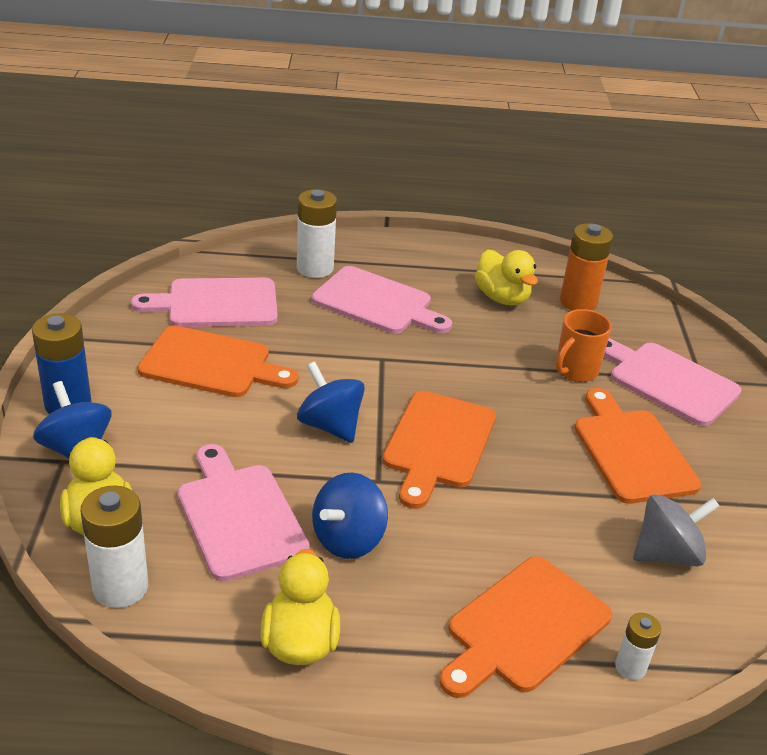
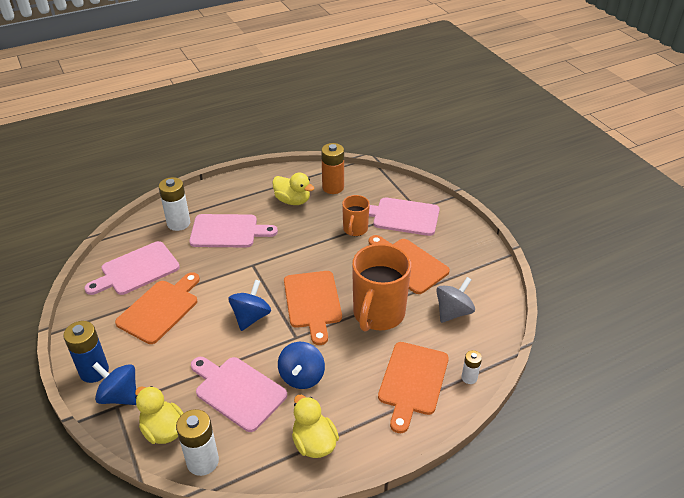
camera: 25 degrees left, 5 degrees up
(211, 364) = (160, 309): orange cutting board -> orange cutting board turned 45 degrees counterclockwise
(330, 426) = (251, 317): blue spinning top -> blue spinning top turned 90 degrees clockwise
(533, 503) = (378, 314): none -> orange mug

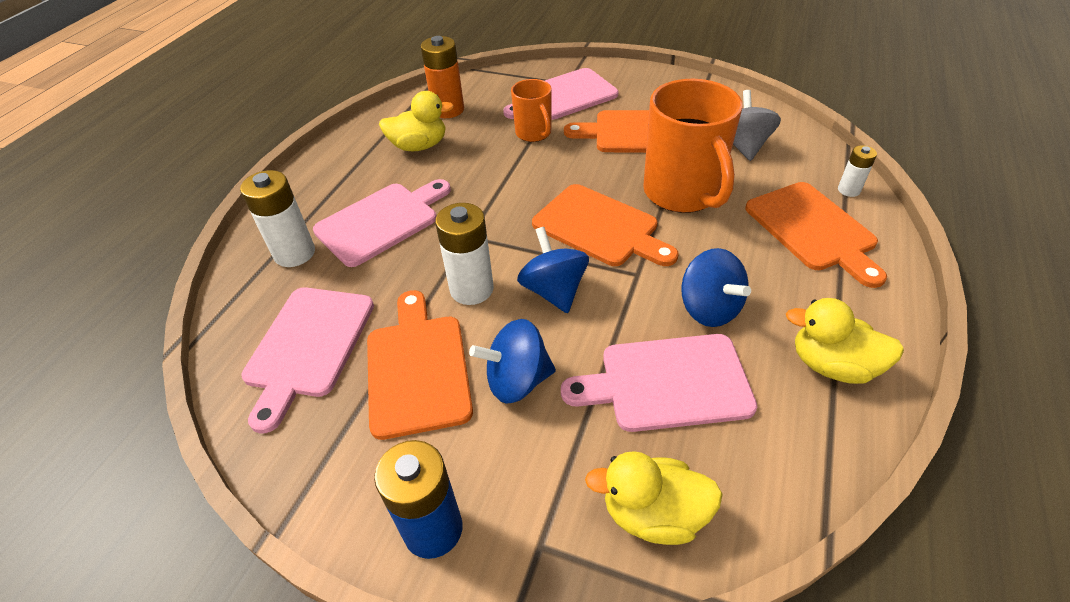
camera: 40 degrees left, 5 degrees up
(120, 396) = (524, 527): blue spinning top -> blue spinning top (517, 380)
(202, 461) = (759, 504): white battery -> white battery (471, 289)

